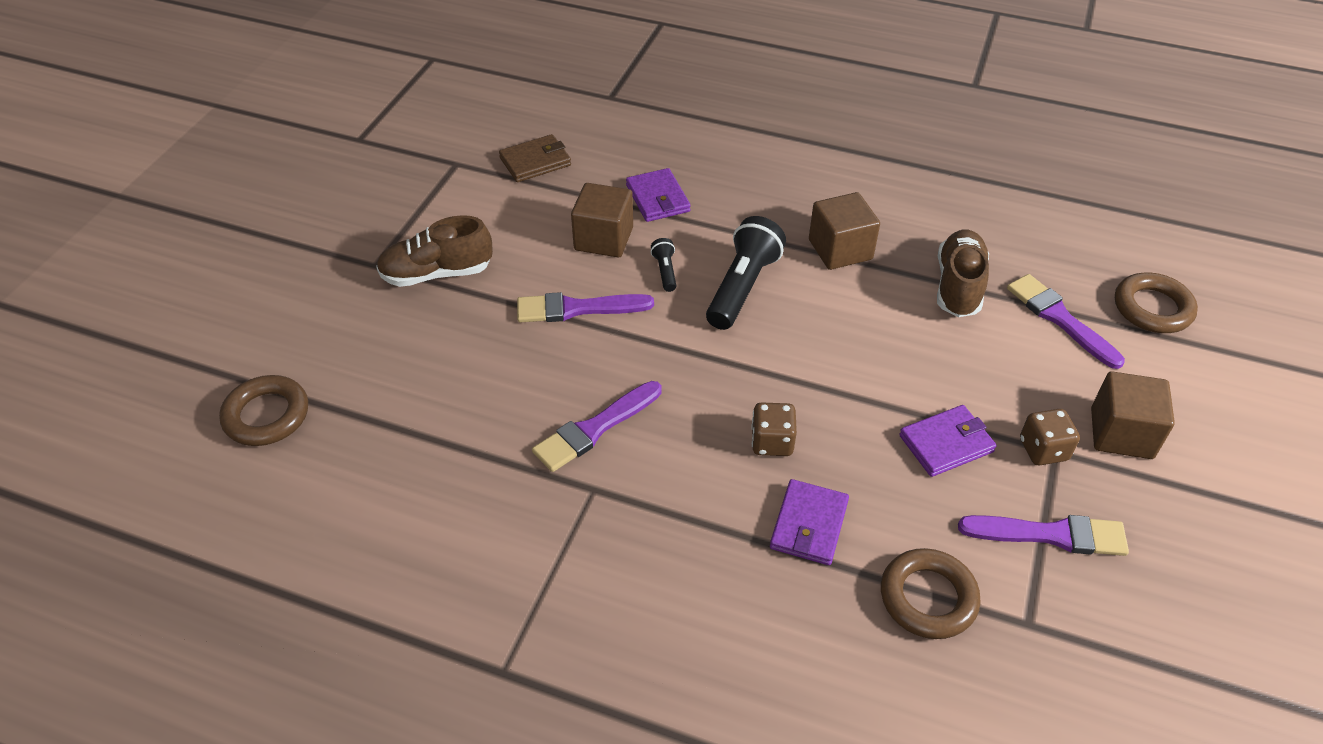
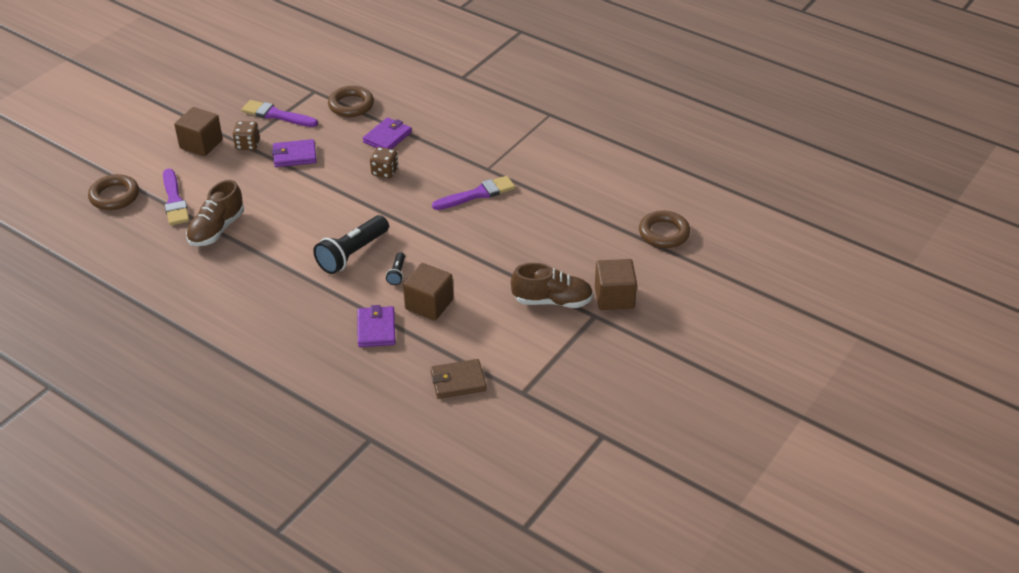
camera: 165 degrees left, 5 degrees down
(577, 309) = (464, 260): purple brush -> none
(840, 249) = (272, 266): brown cube -> brown cube (614, 297)

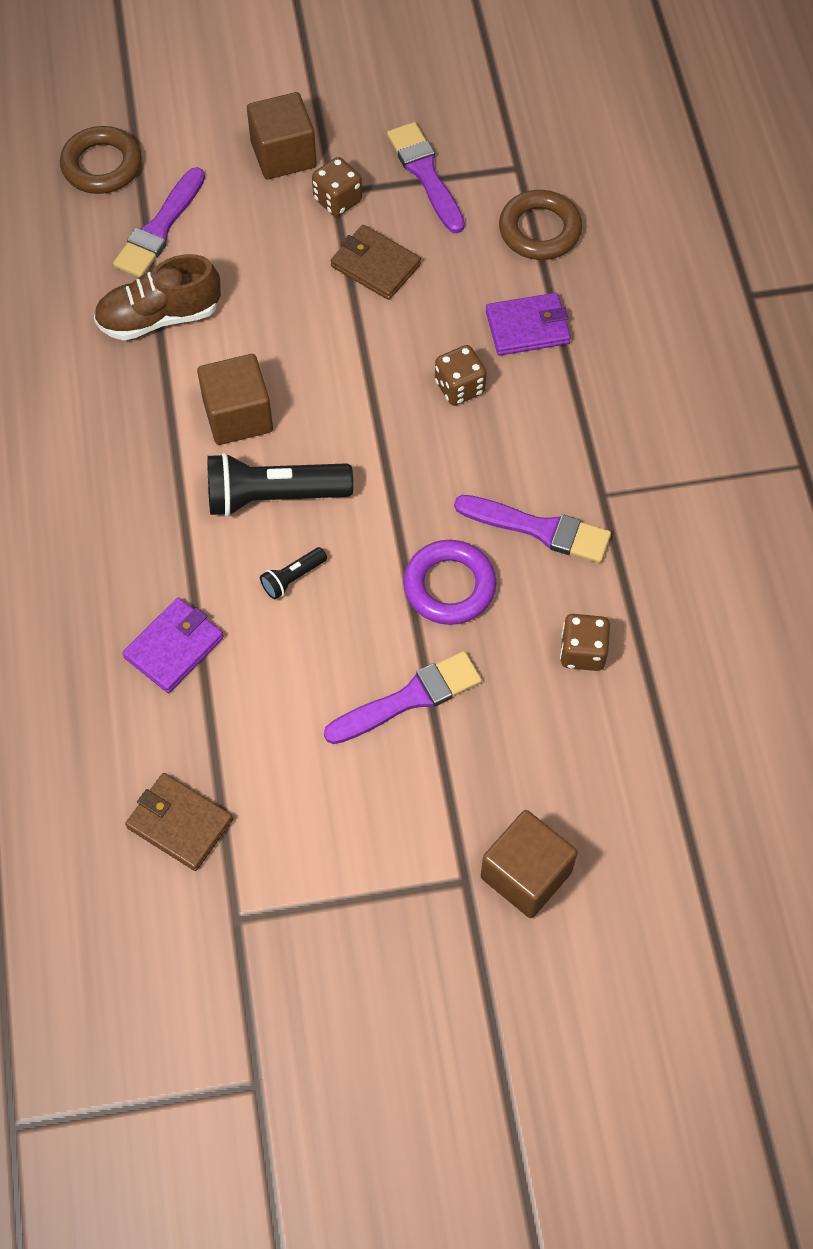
camera: 45 degrees right, 20 degrees up
(294, 155) = (375, 265): purple wallet -> brown wallet
(429, 304) = (277, 665): brown cube -> brown cube (238, 416)
(465, 234) = (449, 586): none -> purple ring
(497, 277) = (409, 698): none -> purple brush
(544, 219) = (582, 652): none -> brown dice
(552, 301) = (437, 803): brown shoe -> none
(664, 233) = (725, 826): brown ring -> none

